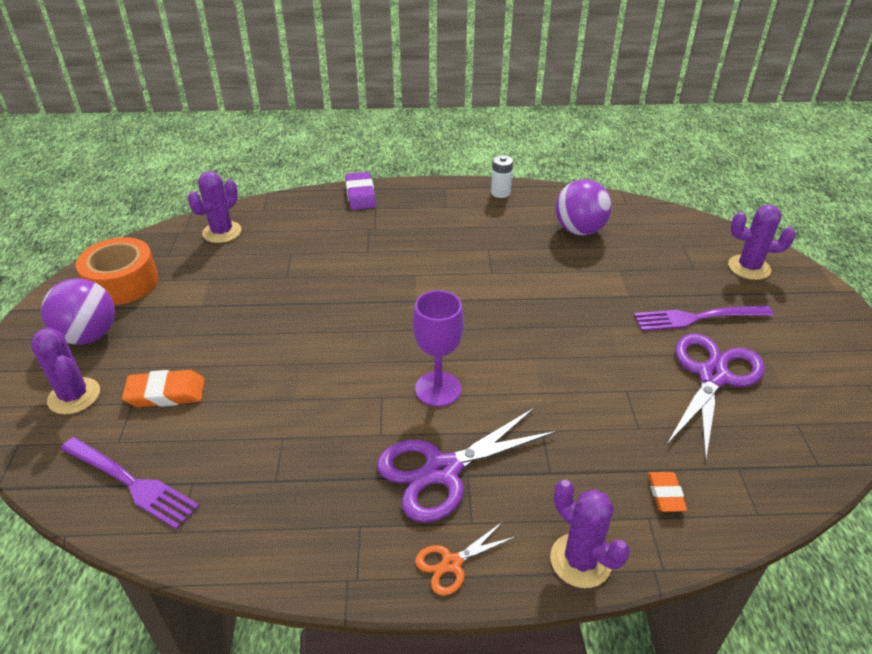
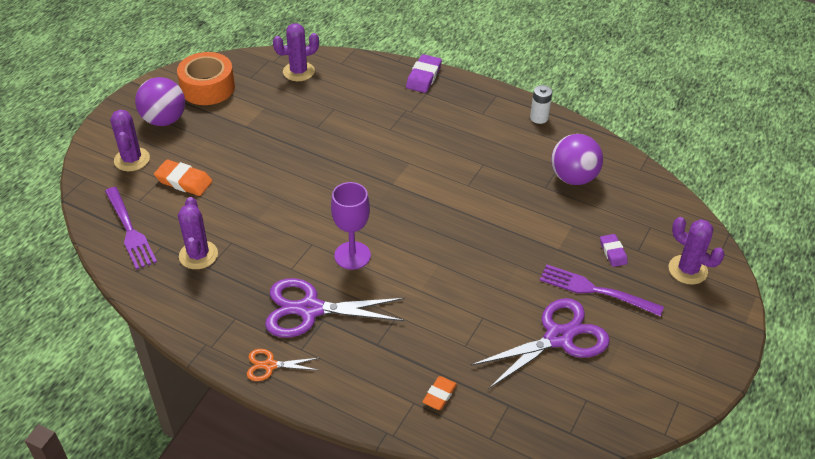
camera: 30 degrees right, 5 degrees up
(580, 560) = (346, 403): purple cactus -> purple cactus (198, 255)
(676, 279) = (613, 252): none -> purple eraser

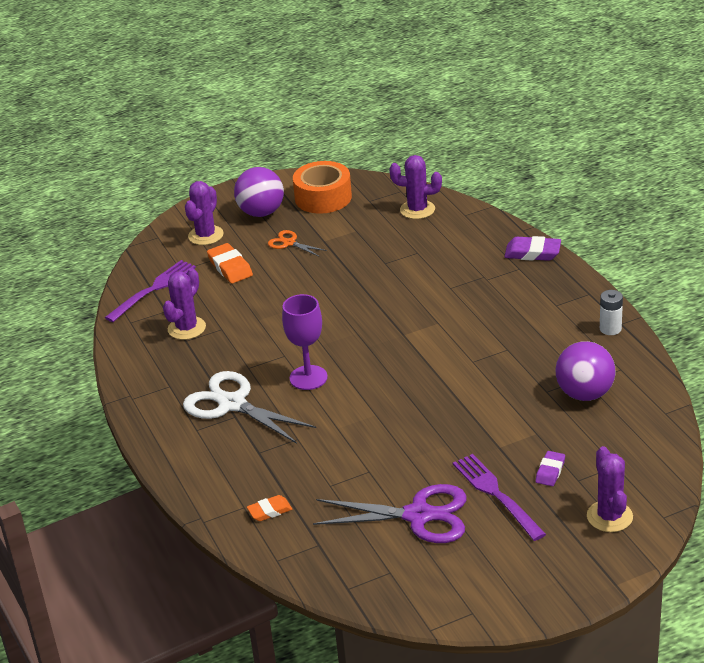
camera: 40 degrees right, 10 degrees down
(130, 230) = (153, 289): purple fork -> purple fork turned 150 degrees counterclockwise
(270, 365) = (161, 431): orange scissors -> orange scissors (289, 243)
(310, 310) = (232, 404): purple scissors -> white scissors
(423, 77) = (532, 253): purple eraser -> purple eraser turned 45 degrees clockwise

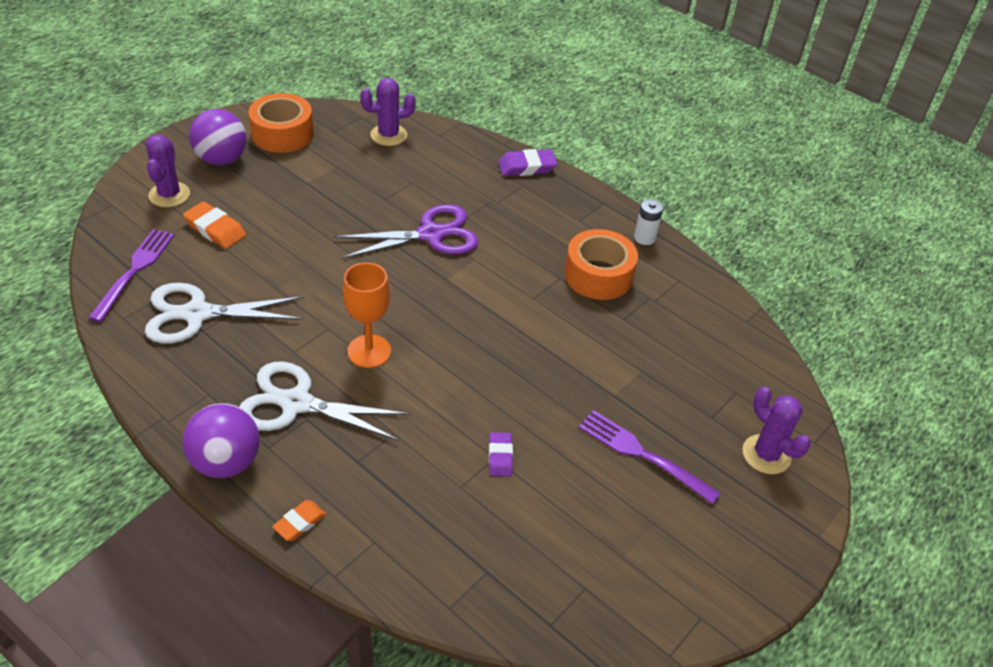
camera: 30 degrees left, 10 degrees up
(186, 328) = (197, 314): purple cactus -> white scissors
(270, 511) = (408, 540): orange eraser -> orange eraser (299, 523)
(289, 243) = (270, 191): orange scissors -> none
(308, 378) = (369, 351): purple goblet -> orange goblet
(418, 515) = (577, 502): purple scissors -> purple scissors (431, 234)
(544, 353) = (598, 275): none -> orange tape
(550, 471) = (680, 413): purple eraser -> purple eraser (500, 456)
(584, 394) = (661, 315): purple ball -> purple ball (226, 462)

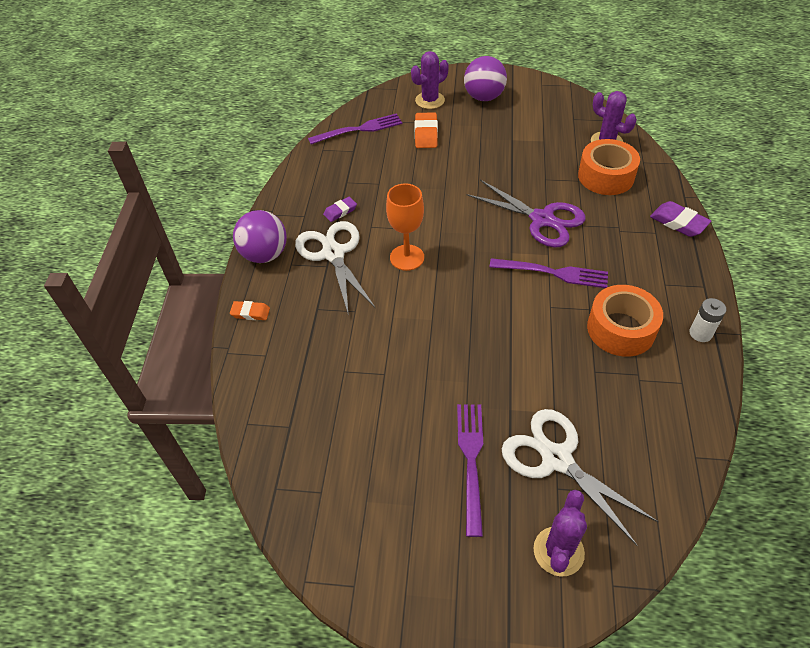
camera: 60 degrees right, 5 degrees up
(197, 314) = (355, 172): white scissors -> white scissors (556, 459)
(282, 134) = (539, 102): orange tape -> orange tape (605, 176)
(499, 271) = (553, 273): none -> purple fork
(500, 456) = (387, 376): purple eraser -> purple eraser (340, 211)

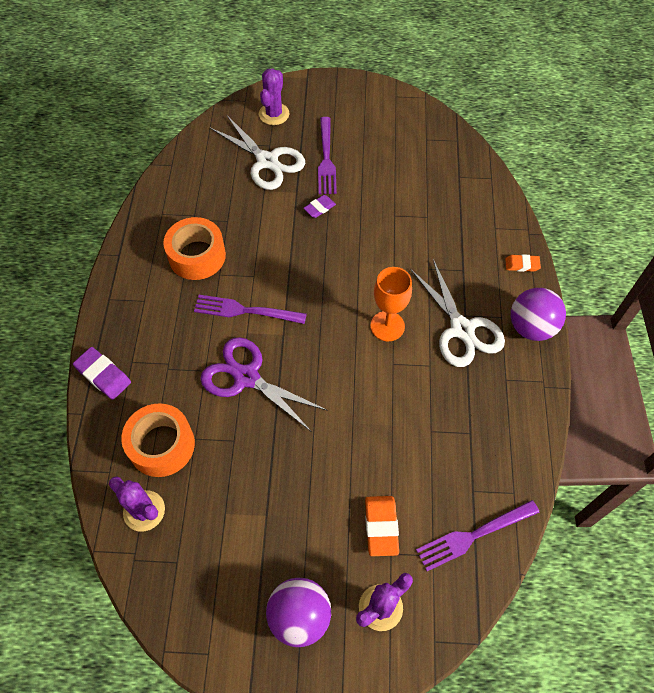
camera: 175 degrees right, 10 degrees up
(340, 211) = (467, 386): purple eraser -> purple eraser (319, 208)
(700, 333) = (131, 253): white battery -> none

